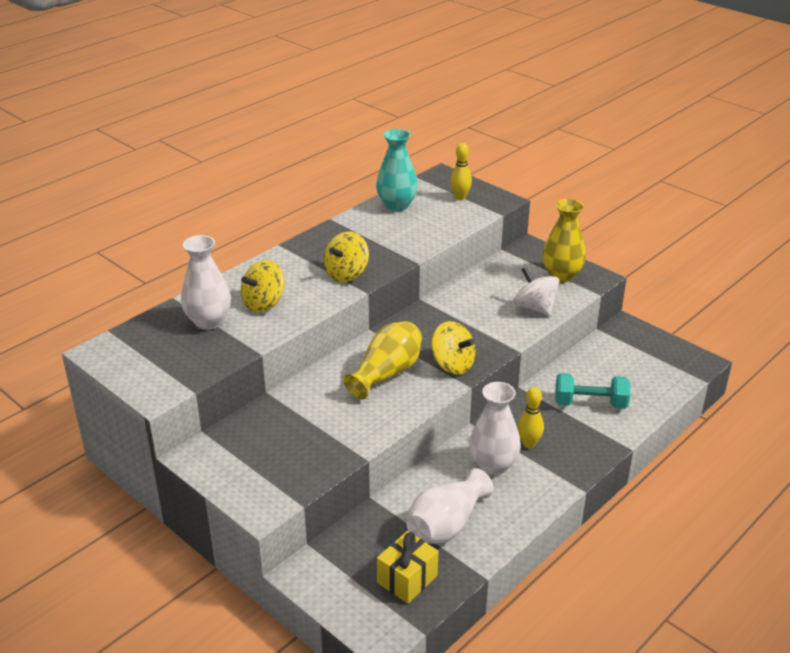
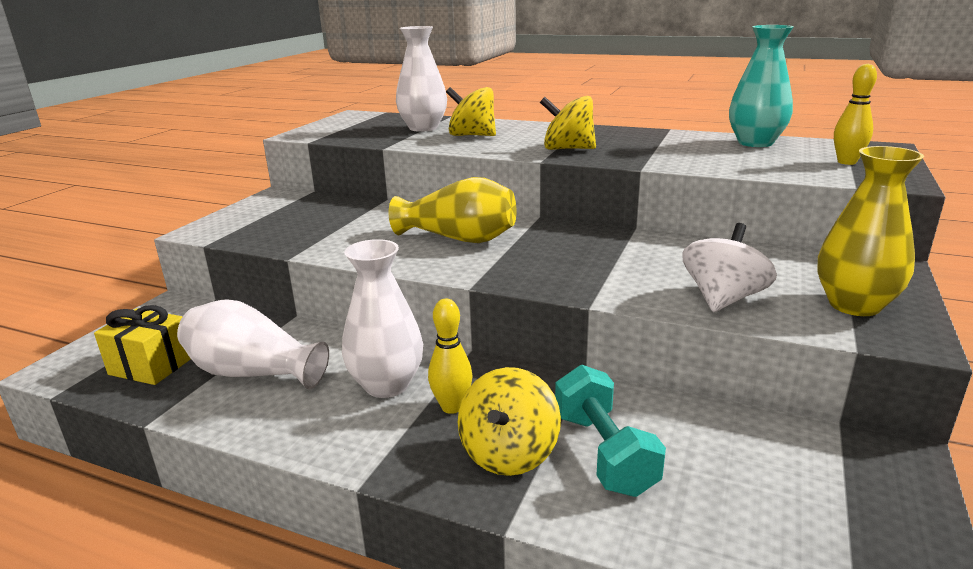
camera: 70 degrees right, 10 degrees down
(452, 365) = (510, 269): yellow spinning top -> yellow spinning top (509, 453)

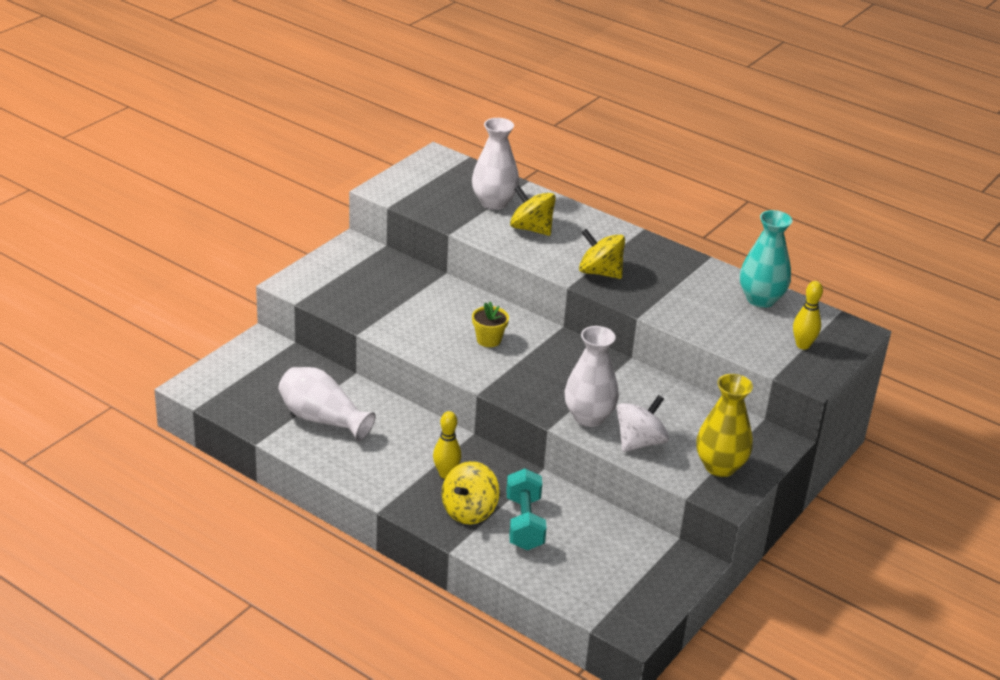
camera: 10 degrees right, 10 degrees up
(151, 366) = (254, 398): yellow gift -> none
(387, 385) = (409, 448): white vase -> white vase (588, 417)
(459, 238) = (488, 340): yellow vase -> yellow flower pot

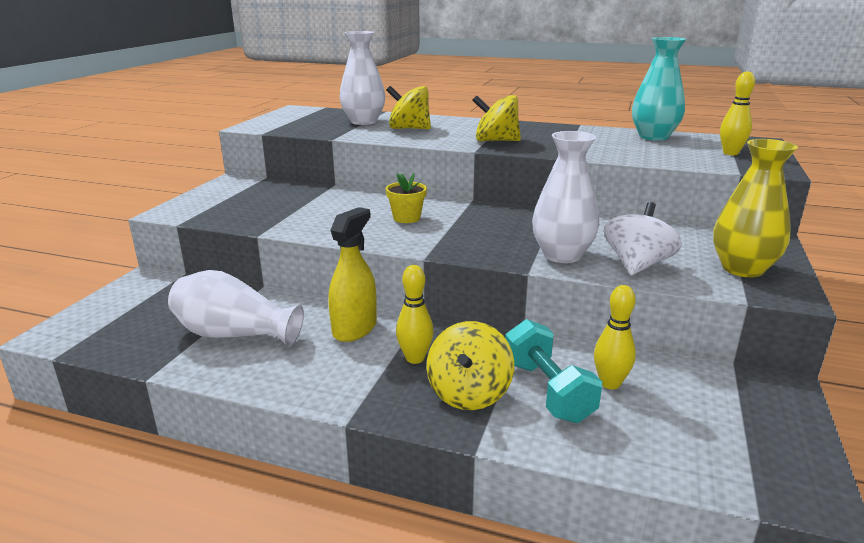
camera: 15 degrees left, 10 degrees down
(413, 436) = (354, 329): none -> yellow spray bottle
(573, 529) = (610, 383): none -> yellow bowling pin

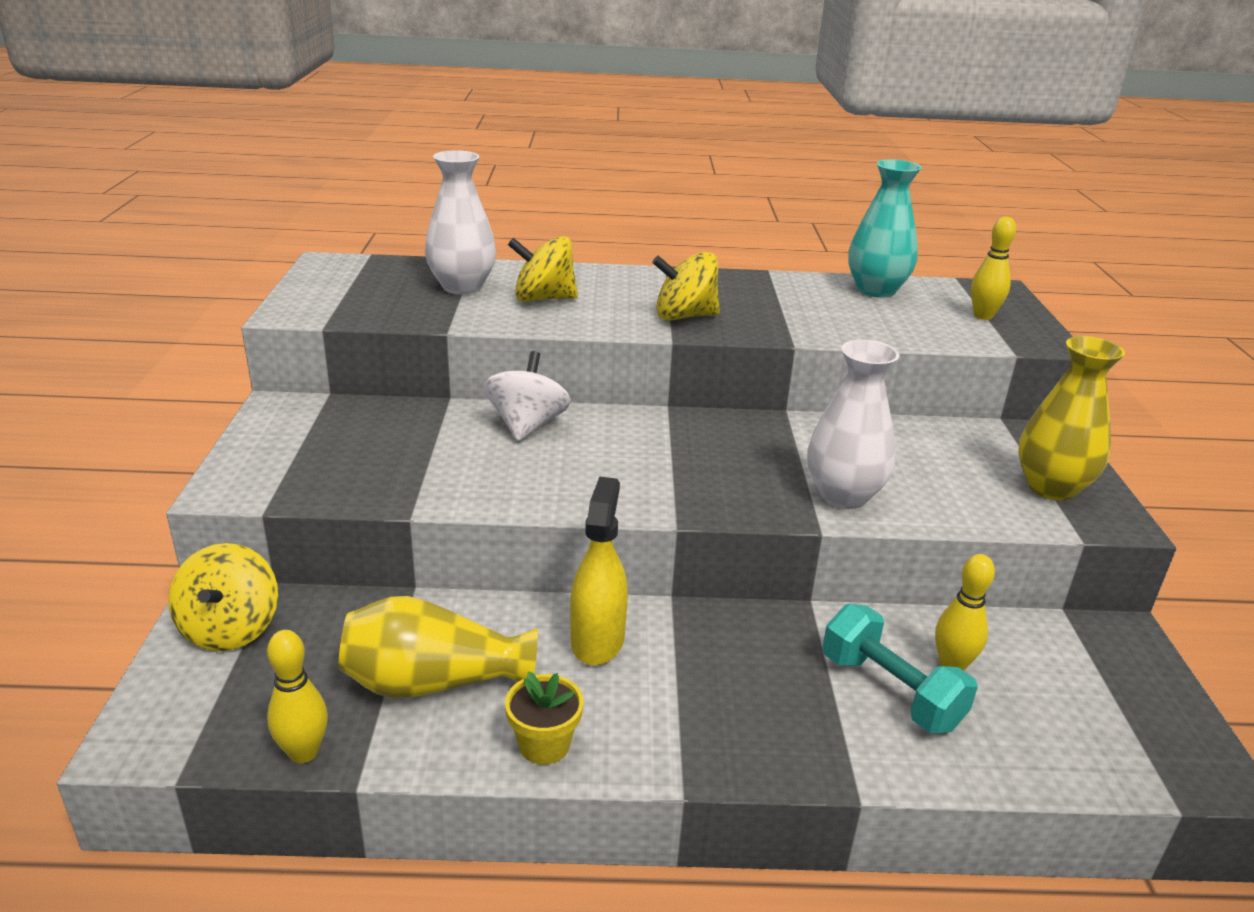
camera: 20 degrees left, 5 degrees up
(234, 334) = (433, 682): white vase -> yellow vase
(406, 218) = (602, 454): yellow flower pot -> yellow flower pot (544, 744)
(415, 358) = (706, 674): yellow bowling pin -> yellow bowling pin (304, 752)
(469, 393) = (803, 715): yellow spinning top -> yellow spinning top (230, 629)
(637, 265) = (938, 499): white spinning top -> white spinning top (527, 425)

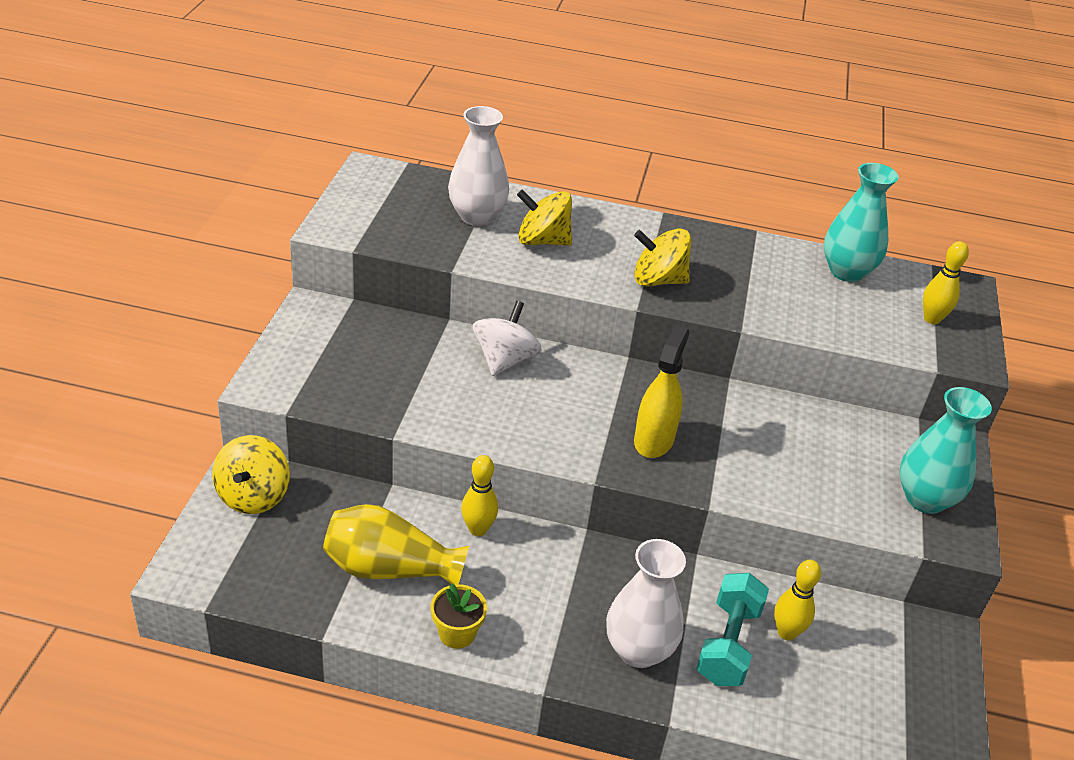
camera: 10 degrees right, 10 degrees up
(304, 752) = (291, 605): yellow bowling pin -> yellow bowling pin (478, 529)
(597, 640) = (518, 557): yellow spray bottle -> yellow spray bottle (653, 440)
(843, 495) = (741, 476): white vase -> white vase (638, 650)
(890, 691) = (728, 644): turquoise dumbbell -> turquoise dumbbell turned 45 degrees clockwise
(1051, 488) = (925, 499): yellow vase -> turquoise vase

